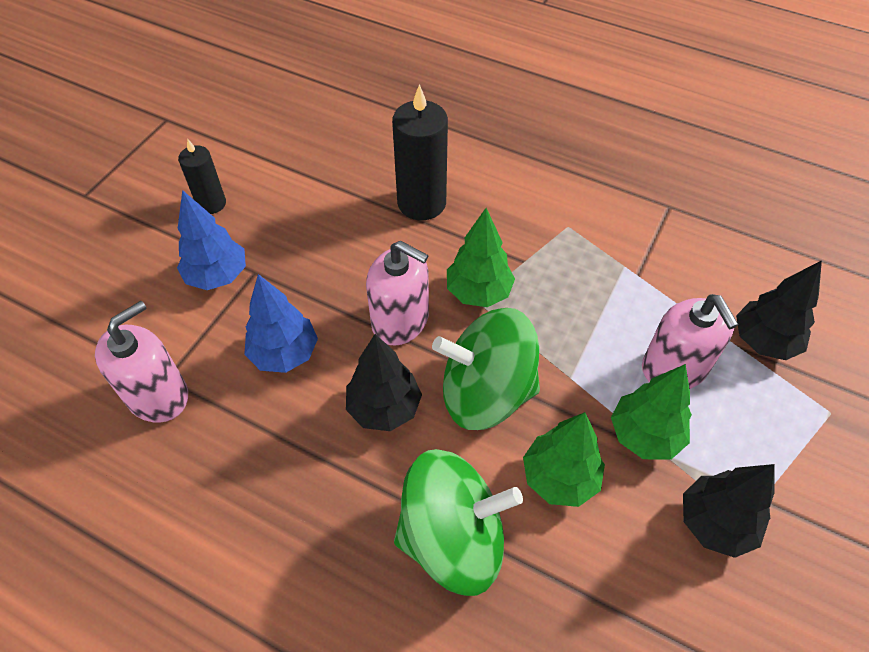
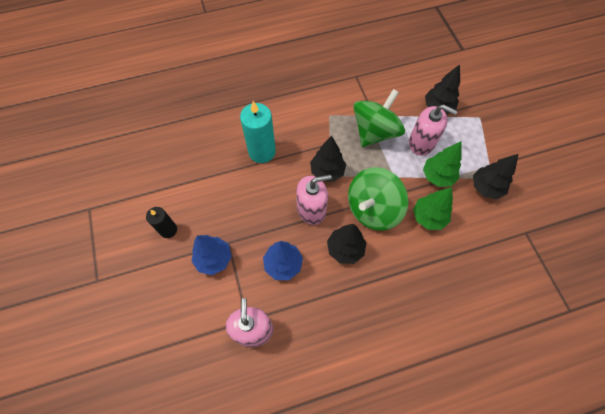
camera: 45 degrees left, 10 degrees up
(421, 203) = (262, 151): black candle -> turquoise candle
(453, 538) = (419, 271): green spinning top -> green spinning top (375, 132)
(478, 292) = (327, 171): green tree -> black tree

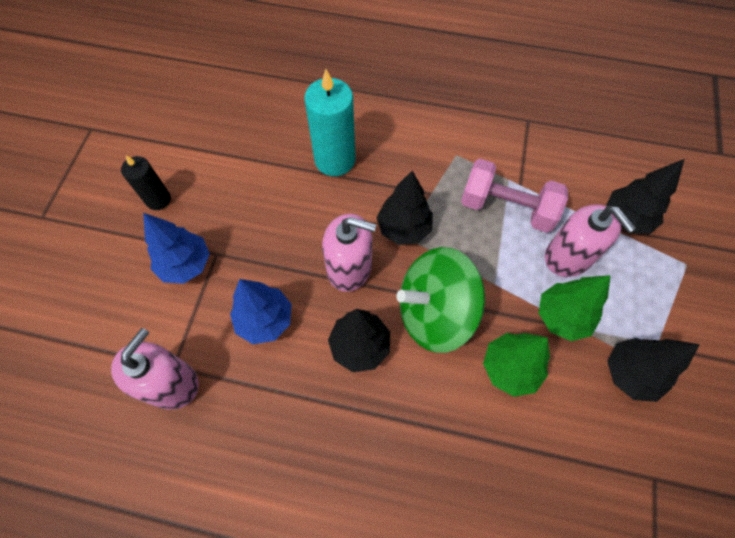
camera: 30 degrees right, 0 degrees up
(375, 132) = (507, 208): green spinning top -> pink dumbbell

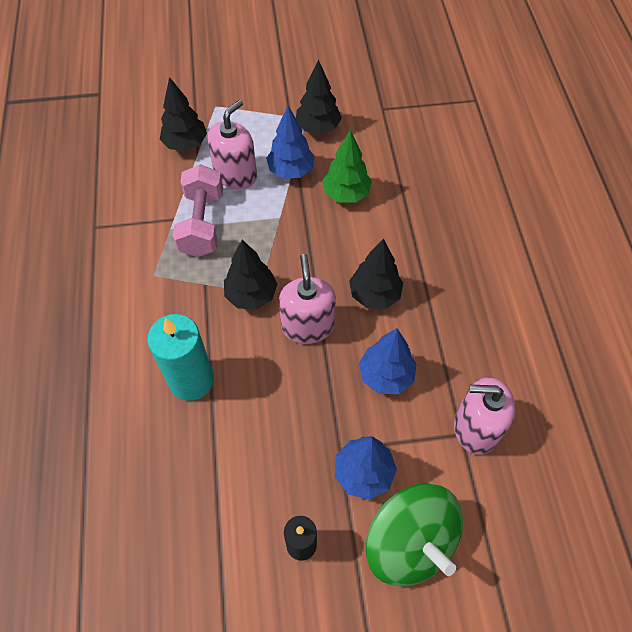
camera: 110 degrees left, 5 degrees down
(434, 312) = (322, 251): green spinning top -> green spinning top (409, 542)
(561, 317) = (291, 171): green tree -> blue tree

